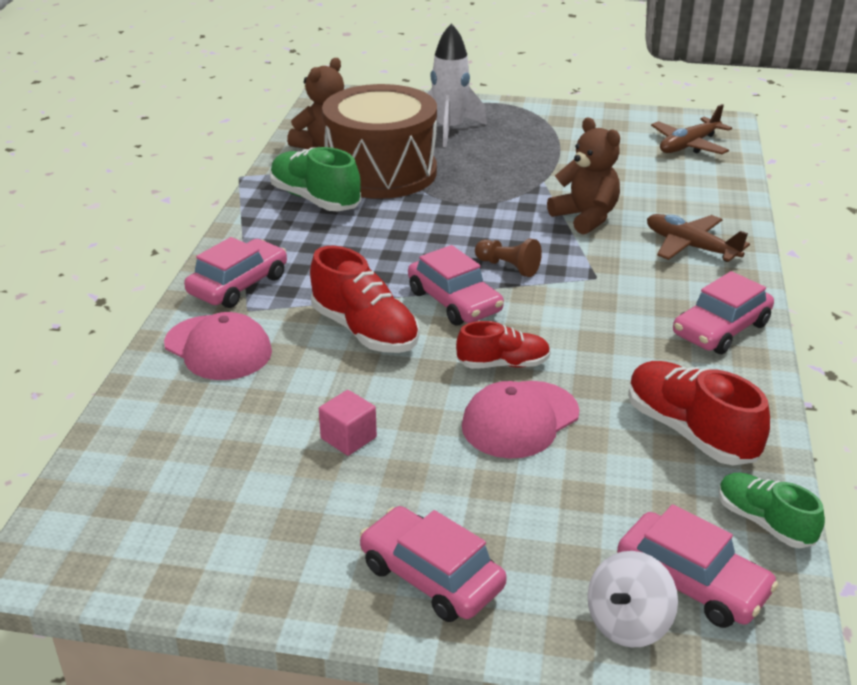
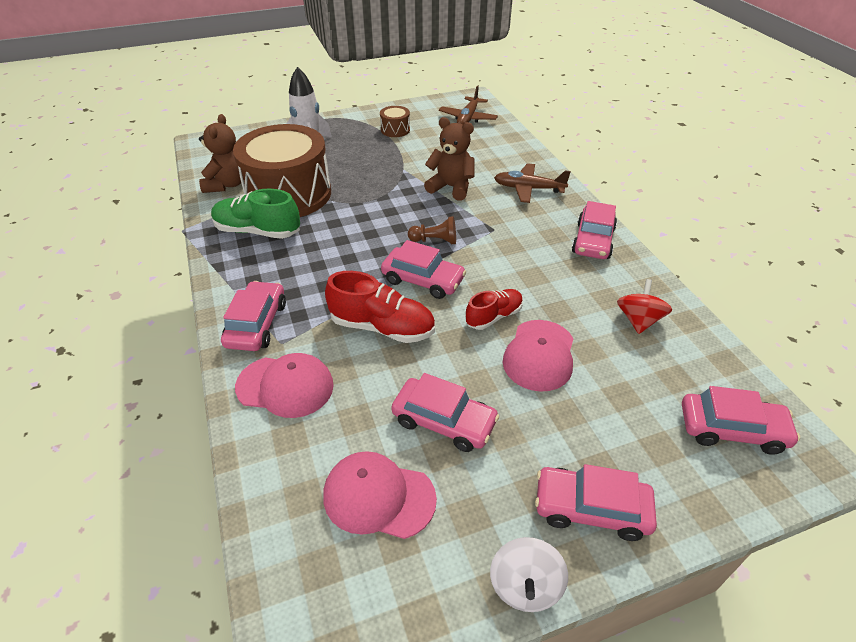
camera: 30 degrees left, 10 degrees up
(222, 472) = (378, 497): none -> pink cap
(348, 438) = (444, 421): pink cube -> pink car
(575, 136) = (395, 130): none -> brown drum
(628, 623) = (726, 479): white spinning top -> white spinning top (525, 585)
(690, 431) = (638, 320): red shoe -> red spinning top
(764, 522) = (728, 366): green shoe -> none

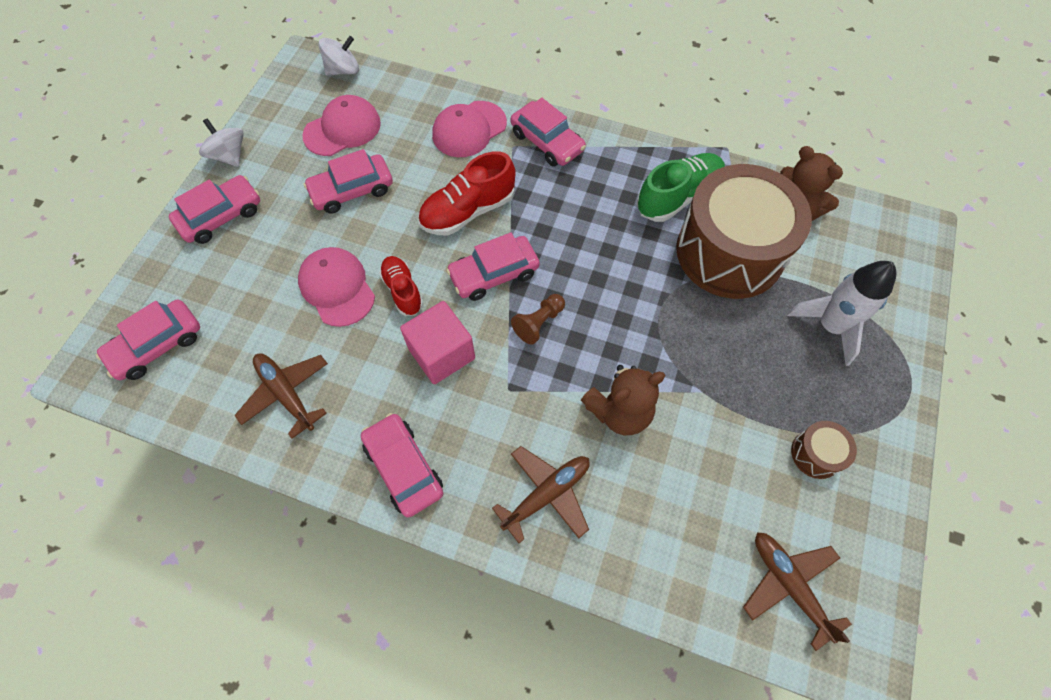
camera: 130 degrees right, 20 degrees up
(282, 584) = (343, 70): none -> white spinning top
(494, 316) = (403, 291): red shoe -> red shoe turned 150 degrees clockwise
(511, 268) = (441, 353): none -> pink cube
(638, 320) = (286, 394): red spinning top -> brown plane

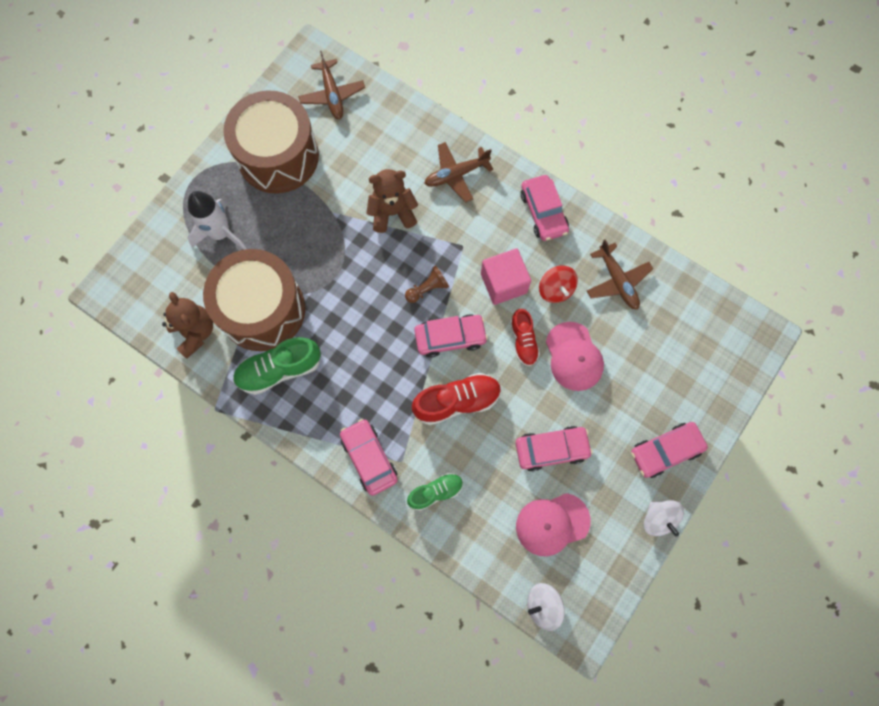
camera: 165 degrees left, 10 degrees up
(157, 345) = (712, 342): pink car -> none
(370, 362) = (555, 289): none -> red spinning top
(469, 129) = (435, 492): pink cap -> green shoe
(816, 454) = (278, 156): brown drum -> brown drum, size x2.48

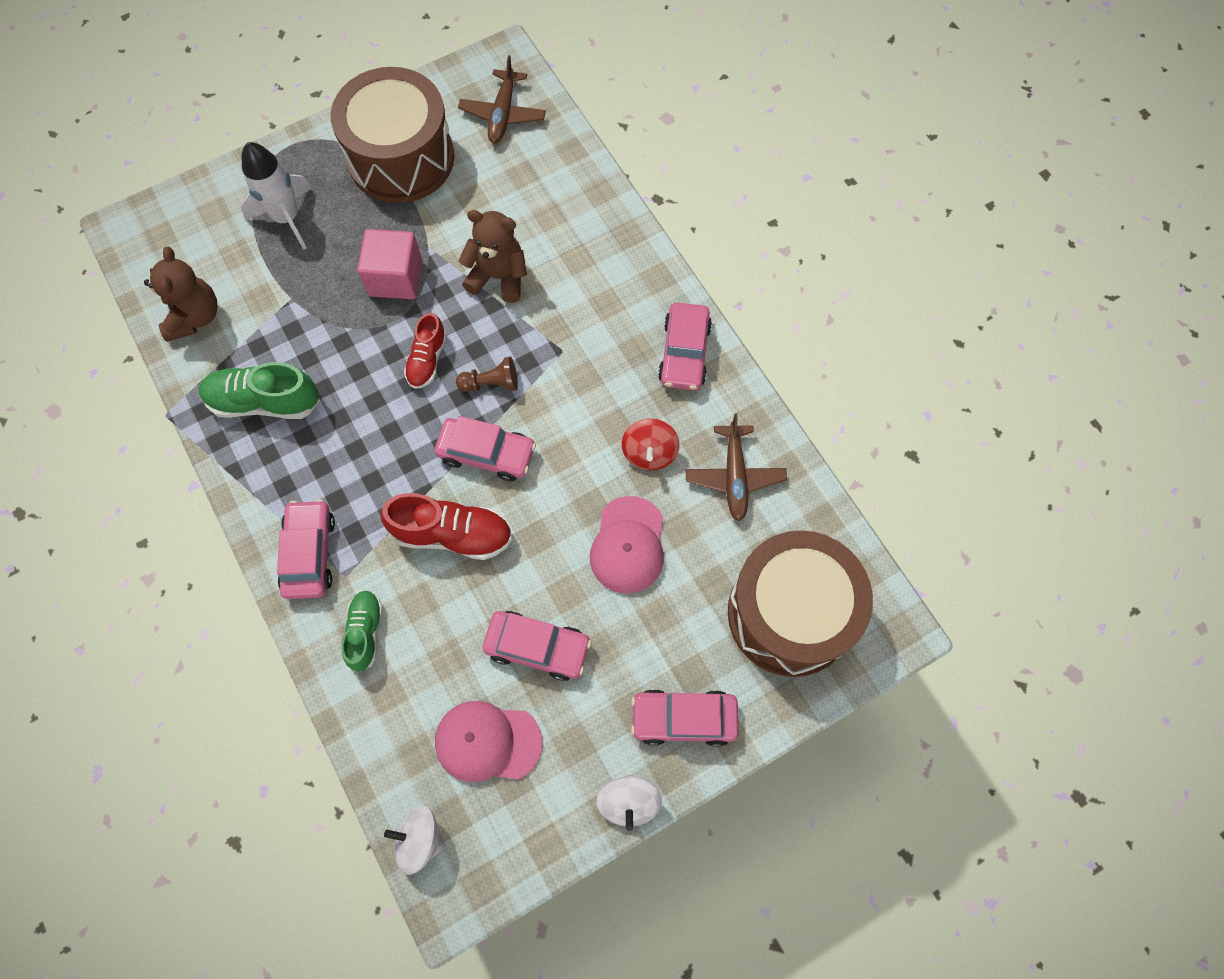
camera: 25 degrees right, 5 degrees down
(262, 309) = (284, 324): brown drum -> brown drum (790, 614)
(435, 492) = (365, 632): green shoe -> green shoe turned 90 degrees counterclockwise
(456, 175) = (600, 264): brown plane -> none
(503, 283) = (588, 417): pink cube -> pink cube (395, 278)
(523, 341) = (574, 497): red shoe -> red shoe (427, 360)

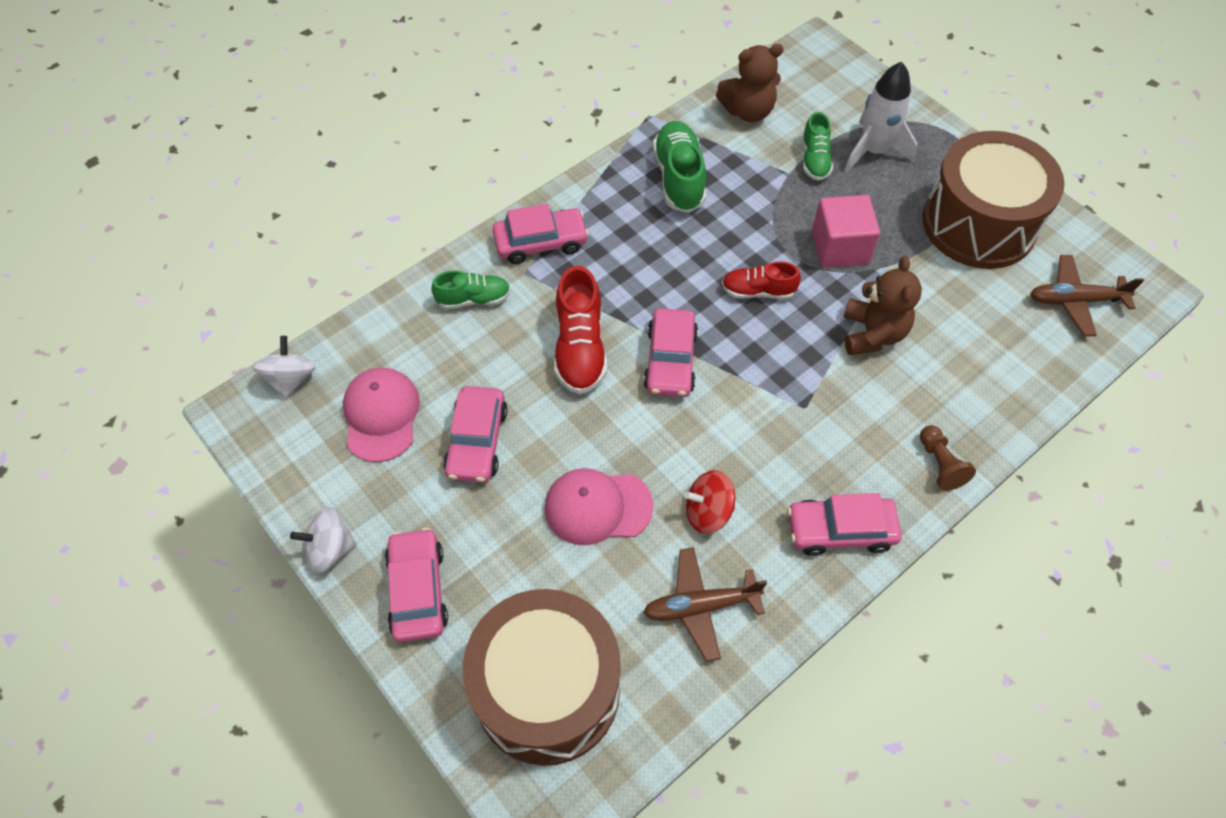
camera: 80 degrees right, 10 degrees down
(281, 271) = (814, 160): none -> green shoe
(491, 383) = (748, 350): brown pawn -> brown pawn (940, 464)

